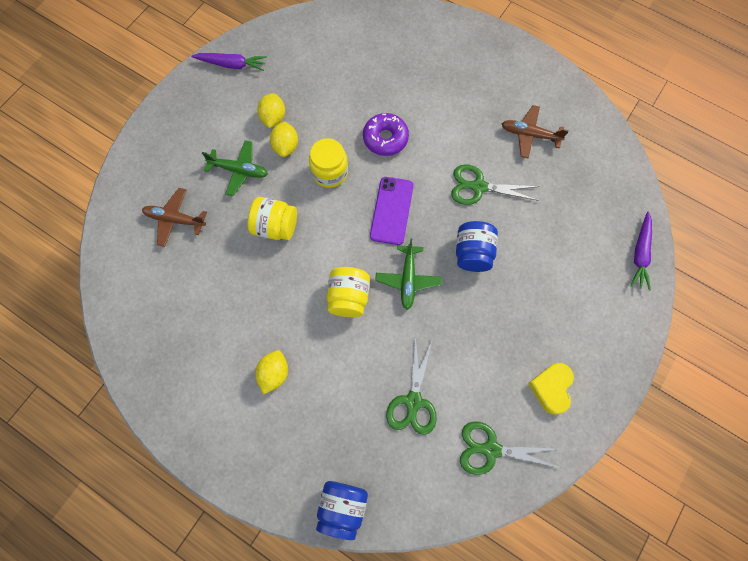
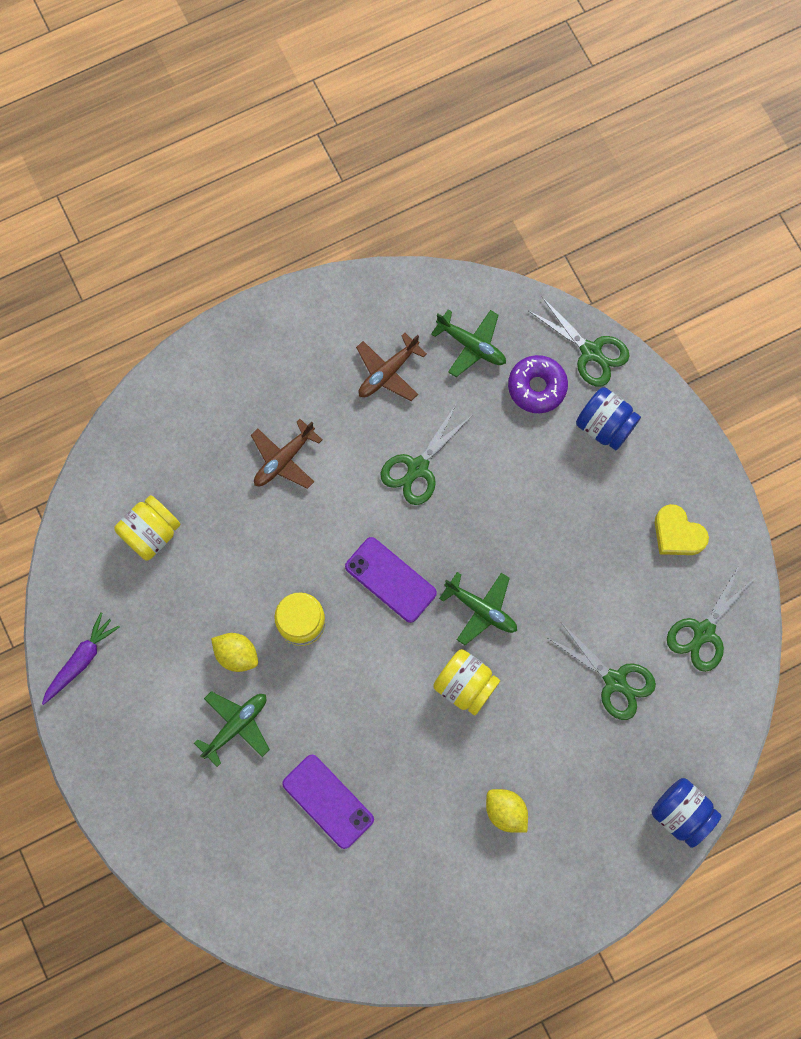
camera: 60 degrees left, 5 degrees up
(175, 219) = (256, 833): brown plane -> brown plane (284, 459)
(218, 252) = (328, 801): none -> purple phone
(273, 118) = (189, 649): yellow lemon -> none
(275, 226) = (334, 720): yellow jar -> yellow jar (151, 533)
(385, 138) = (296, 534): purple donut -> purple donut (537, 387)
(473, 253) = (491, 522): blue jar -> blue jar (604, 425)
(586, 175) = (471, 345): none -> green plane
(640, 254) = (590, 351): purple carrot -> green scissors

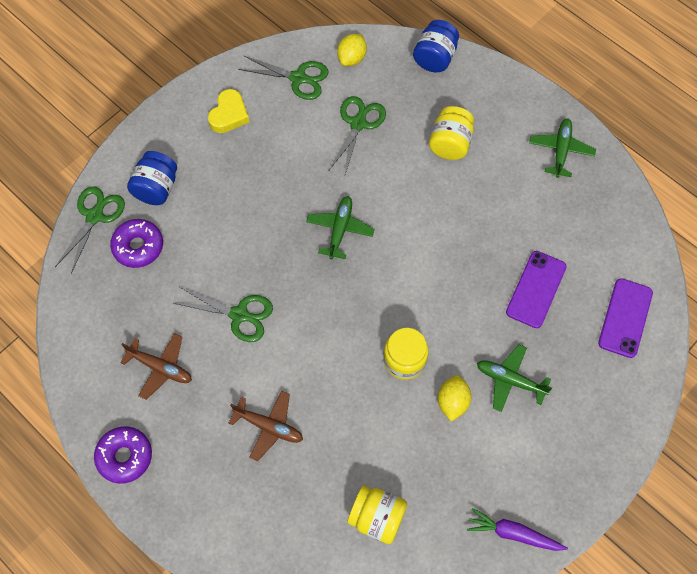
camera: 110 degrees left, 10 degrees down
(307, 314) = (125, 456): none -> purple donut
(390, 579) = (342, 303): purple phone -> purple phone (625, 318)
(465, 685) = (404, 222): yellow jar -> yellow jar (450, 144)
(471, 345) = (115, 308): green plane -> green plane (560, 150)
(505, 811) = (485, 165): yellow lemon -> yellow lemon (352, 58)

